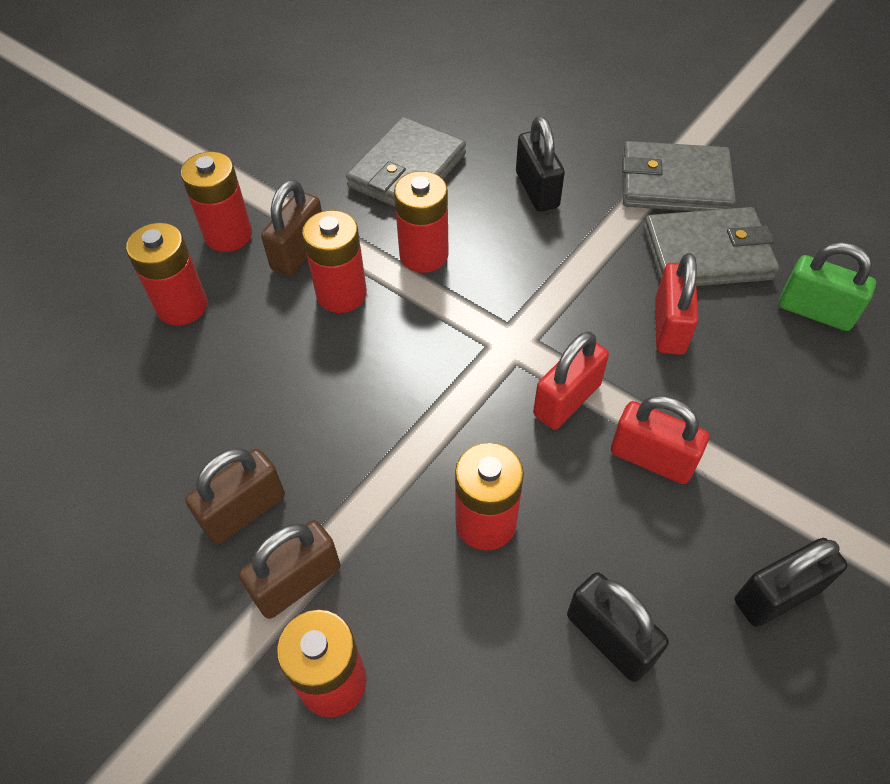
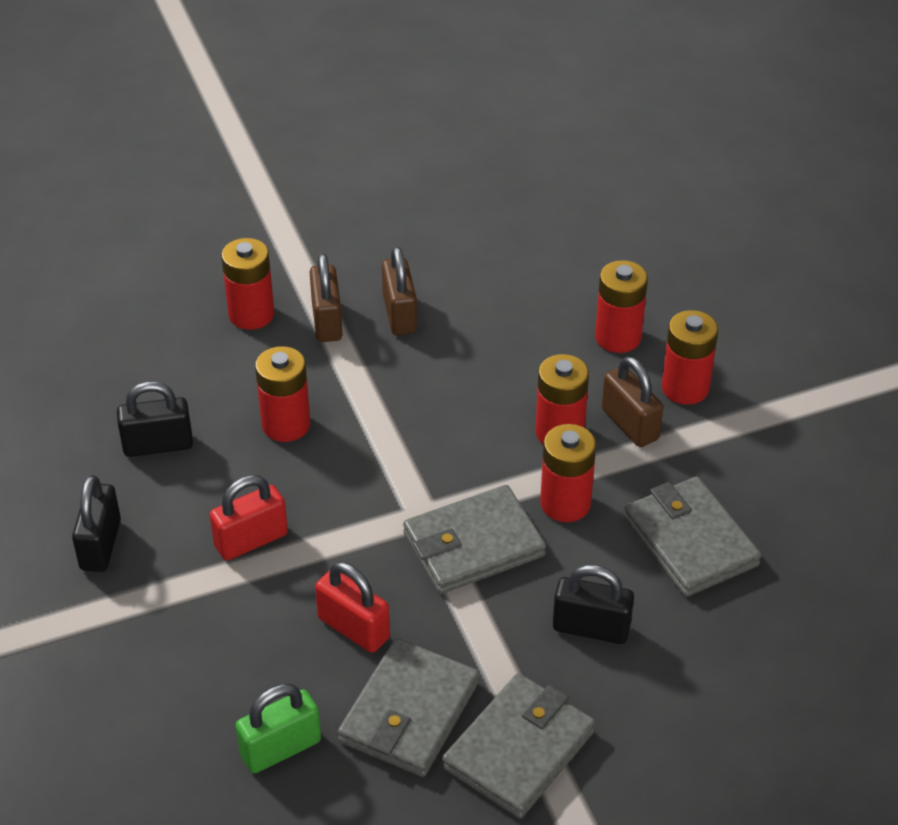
camera: 120 degrees right, 10 degrees down
(516, 292) = (473, 544): none -> grey wallet
(567, 400) = (341, 519): red padlock -> none

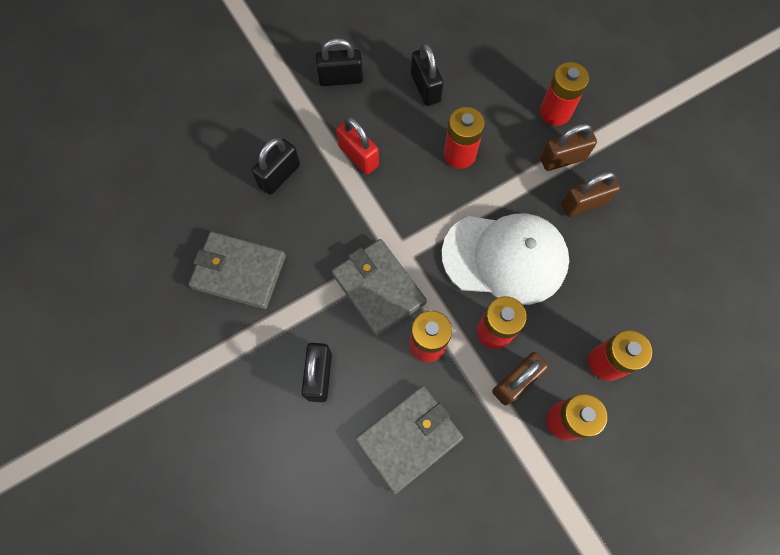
camera: 80 degrees right, 25 degrees up
(254, 644) = (279, 176): none -> black padlock
(280, 748) = (207, 206): green padlock -> none
(353, 628) = (299, 228): red padlock -> none
(458, 404) = (505, 258): none -> white cap
(519, 750) = (217, 342): grey wallet -> none

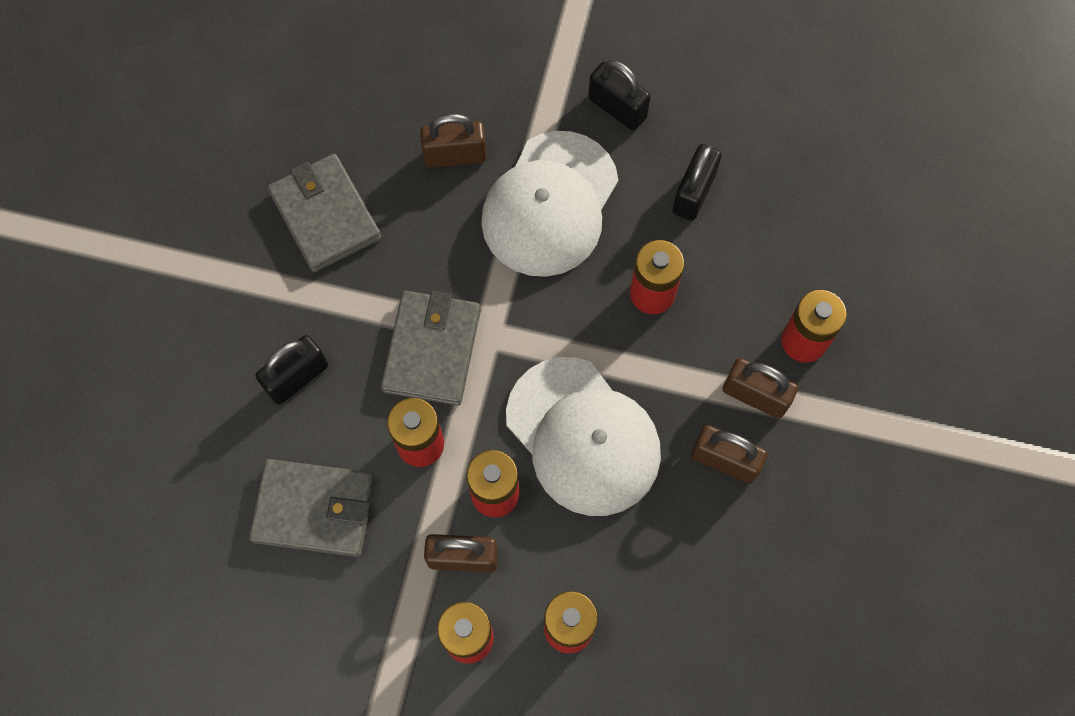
camera: 45 degrees right, 0 degrees up
(279, 176) = (455, 156): black padlock -> brown padlock
(358, 156) = (550, 204): red padlock -> white cap

